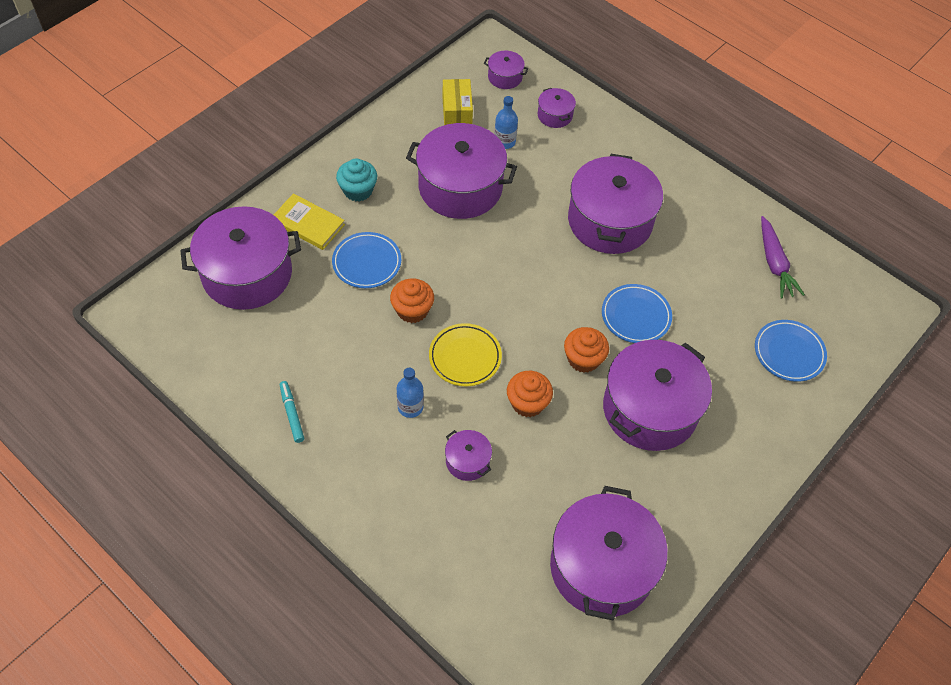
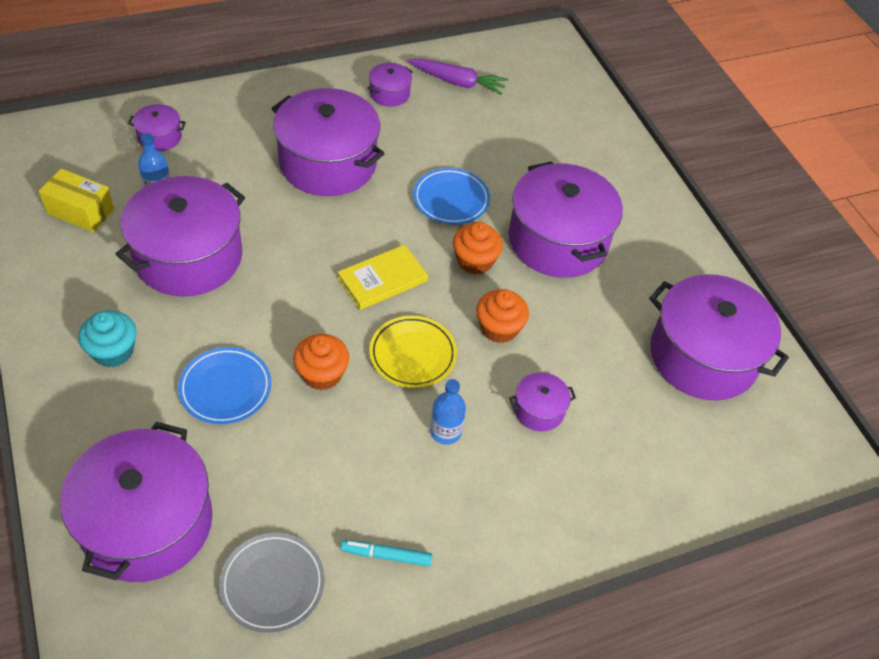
camera: 65 degrees left, 5 degrees down
(239, 359) = (272, 584): none -> grey plate
(308, 224) = (121, 423): yellow book -> yellow book (382, 280)
(505, 77) = (69, 149): purple pot -> purple pot (389, 94)
(789, 353) = (554, 122): blue plate -> none

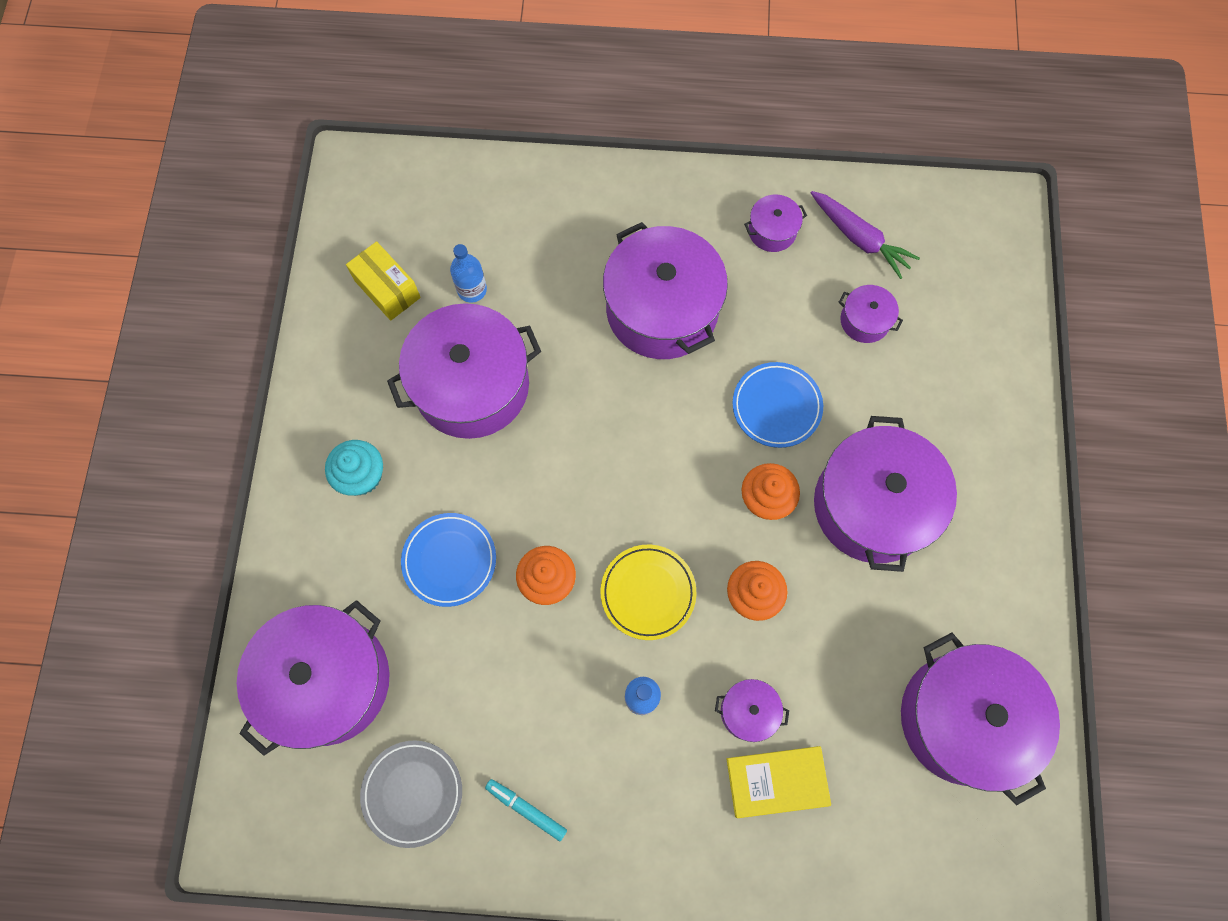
camera: 30 degrees right, 20 degrees up
(160, 137) = (498, 214): purple pot -> purple pot (865, 320)
(382, 280) = (656, 487): yellow book -> yellow book (777, 781)

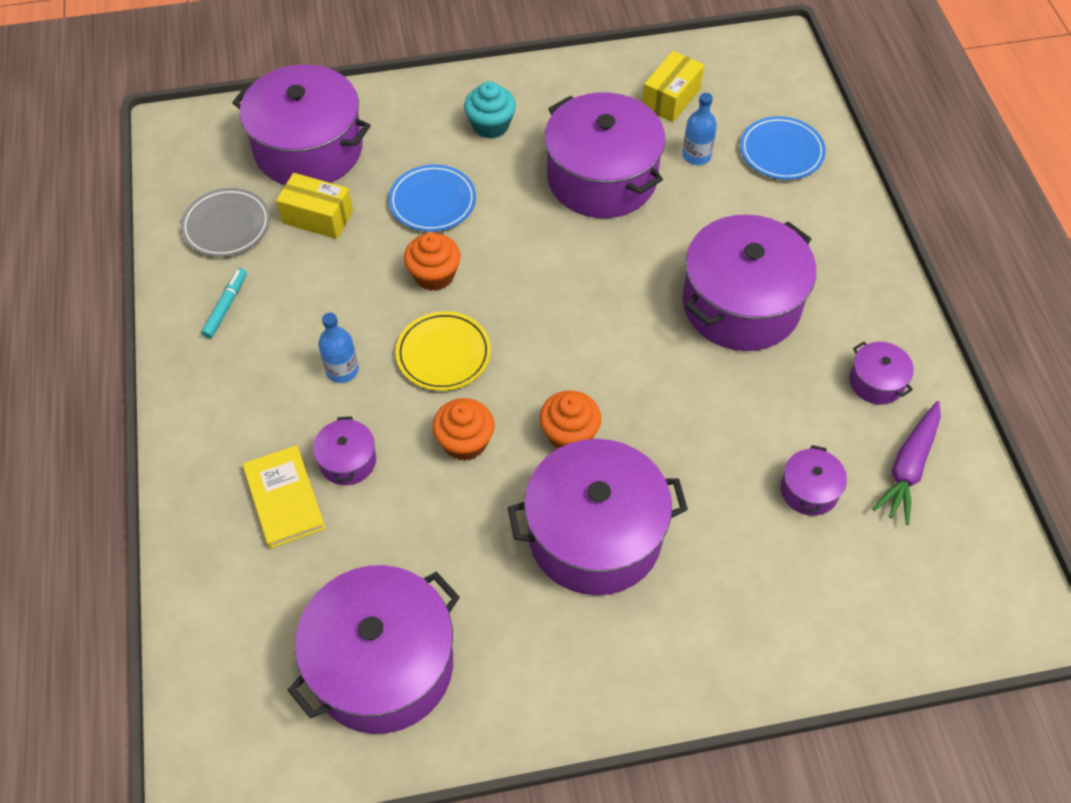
camera: 75 degrees right, 15 degrees down
(432, 687) = (317, 217): none -> yellow box
(776, 406) = (674, 424): blue plate -> blue plate (781, 152)

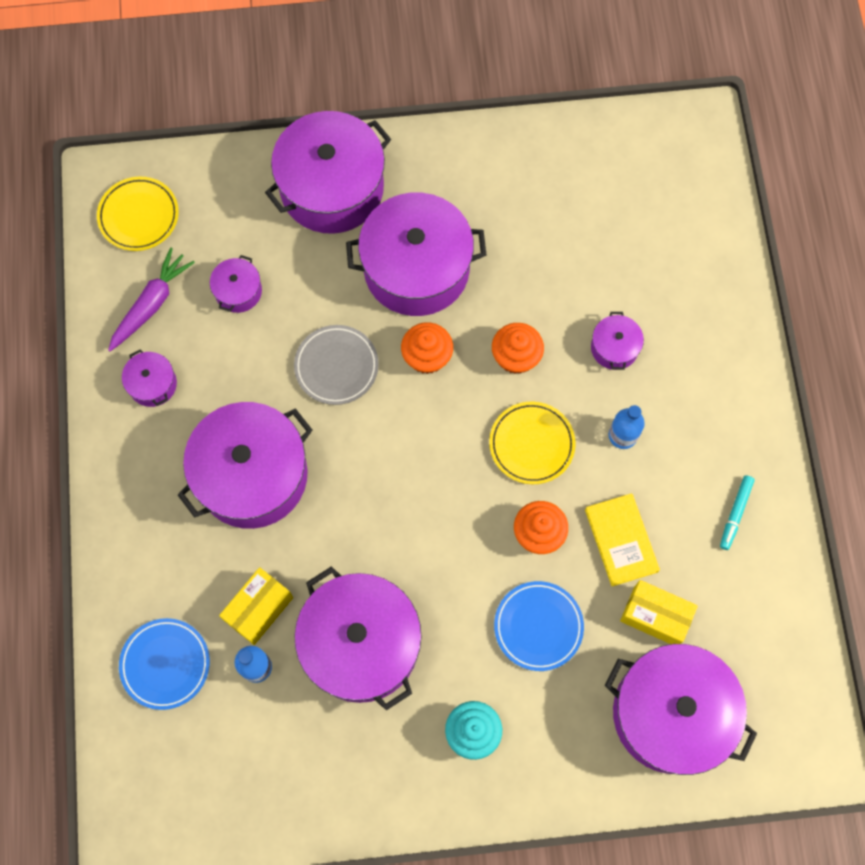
camera: 175 degrees left, 15 degrees up
(227, 226) = (746, 612): grey plate -> grey plate (336, 366)
(284, 498) = (664, 319): yellow book -> yellow book (621, 540)
(382, 665) = (582, 186): purple pot -> purple pot (332, 188)
(671, 98) = (268, 756): yellow box -> yellow box (259, 609)
(963, 574) = (139, 216): none -> yellow plate

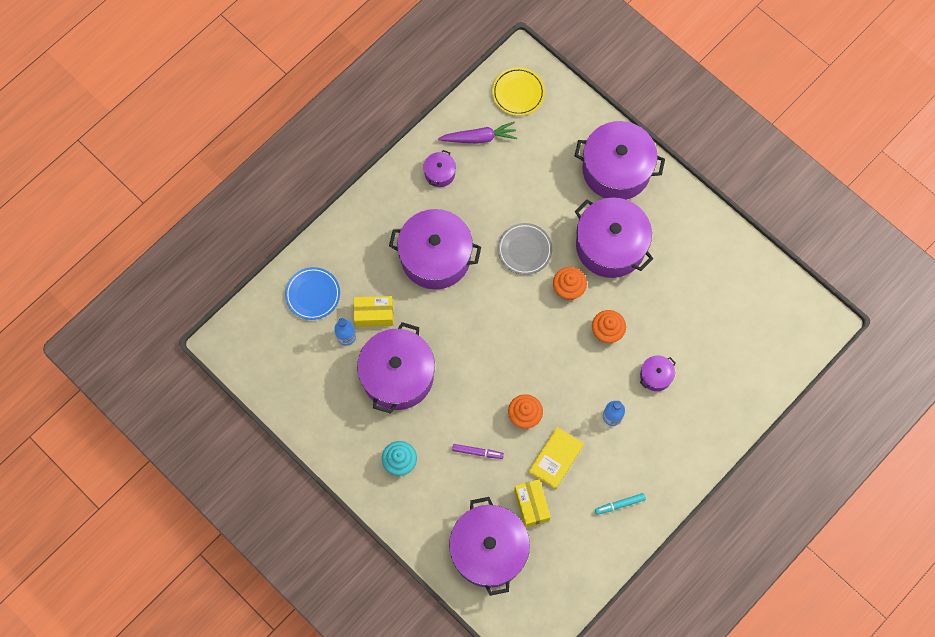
camera: 50 degrees right, 0 degrees up
(238, 291) = (521, 172): purple pot -> none
(531, 444) = (567, 375): yellow plate -> none
(538, 626) = (477, 452): blue plate -> purple marker

